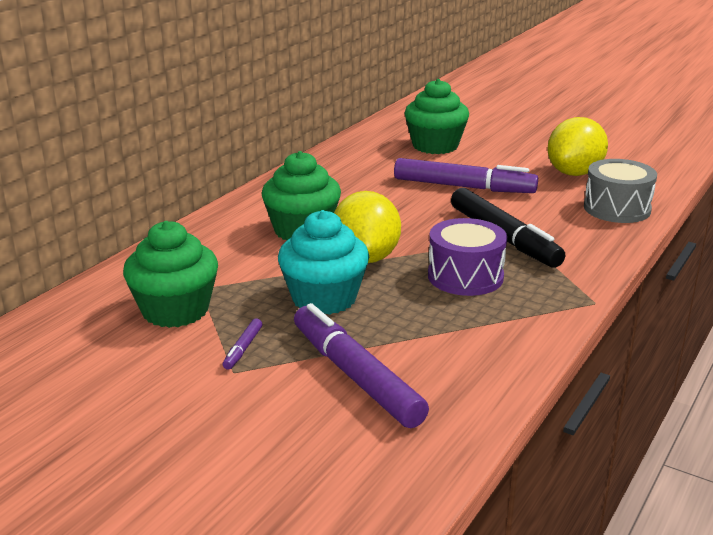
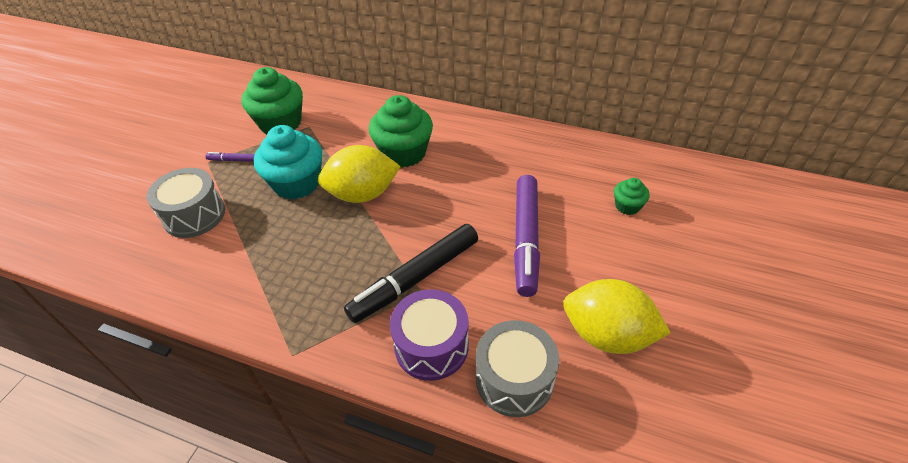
camera: 80 degrees right, 20 degrees up
(355, 376) = (194, 215): purple marker -> grey drum
(435, 146) = (627, 206): green cupcake -> green cupcake, size x0.50
(465, 276) = (335, 258): purple drum -> purple drum (431, 346)

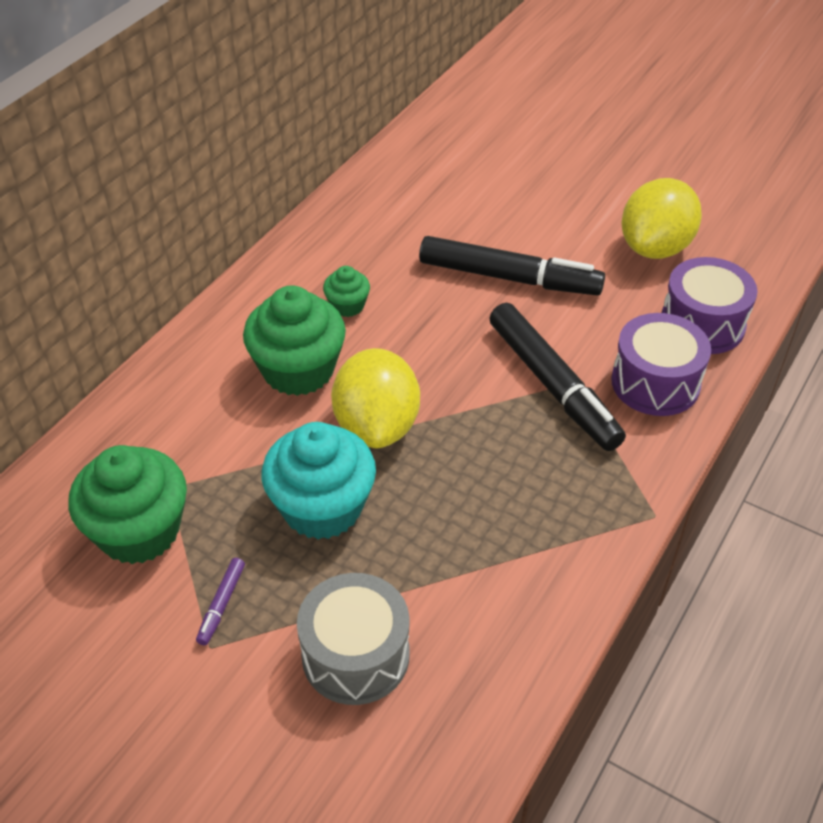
camera: 80 degrees left, 0 degrees up
(514, 379) = (702, 324): grey drum -> purple drum
(525, 239) = (509, 278): purple marker -> black marker
(627, 206) = (477, 187): green cupcake -> green cupcake (347, 306)

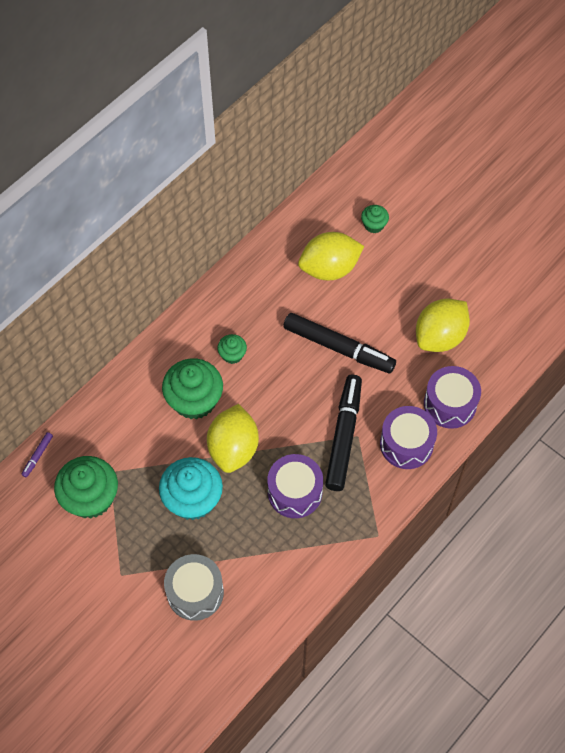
camera: 10 degrees right, 15 degrees up
(221, 604) = (129, 551): purple marker -> purple marker (37, 456)
(468, 192) = (329, 268): none -> yellow lemon
(495, 473) = (295, 492): none -> purple drum
(516, 140) = (374, 225): none -> green cupcake
(552, 385) = (344, 436): black marker -> black marker turned 150 degrees counterclockwise

